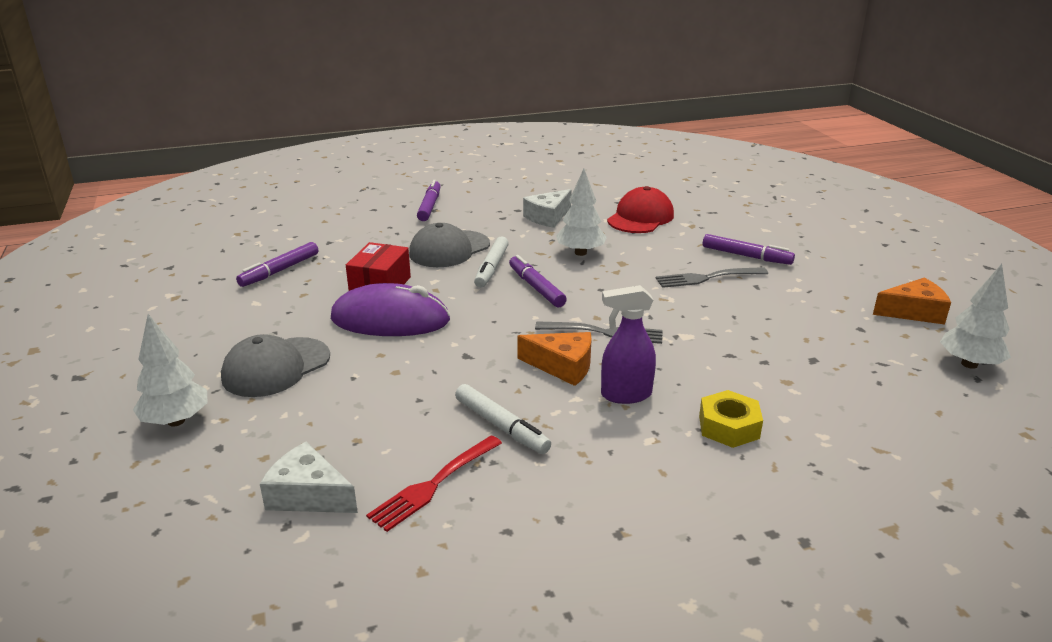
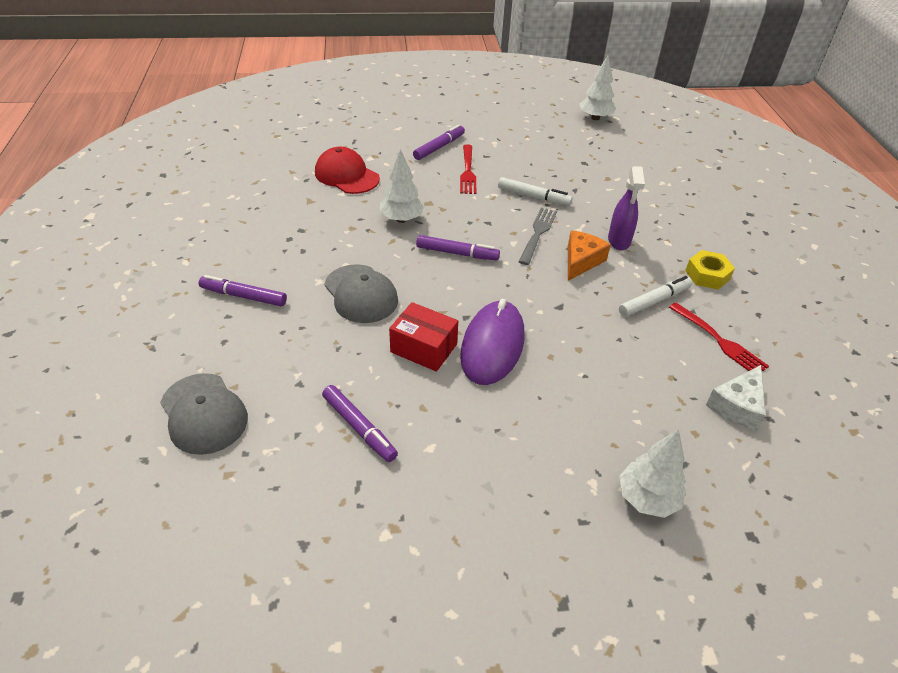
camera: 80 degrees left, 15 degrees up
(276, 367) = (564, 427): grey cap -> grey cap (203, 413)
(491, 268) = (412, 273): white marker -> white marker (533, 197)
(536, 287) = (457, 253): purple marker -> purple marker turned 150 degrees counterclockwise
(548, 217) = (318, 223): white cheese -> none
(708, 278) = (467, 171): grey fork -> red fork
(729, 427) = (654, 210): yellow nut -> yellow nut (707, 275)
(913, 312) = (535, 114): orange cheese -> none

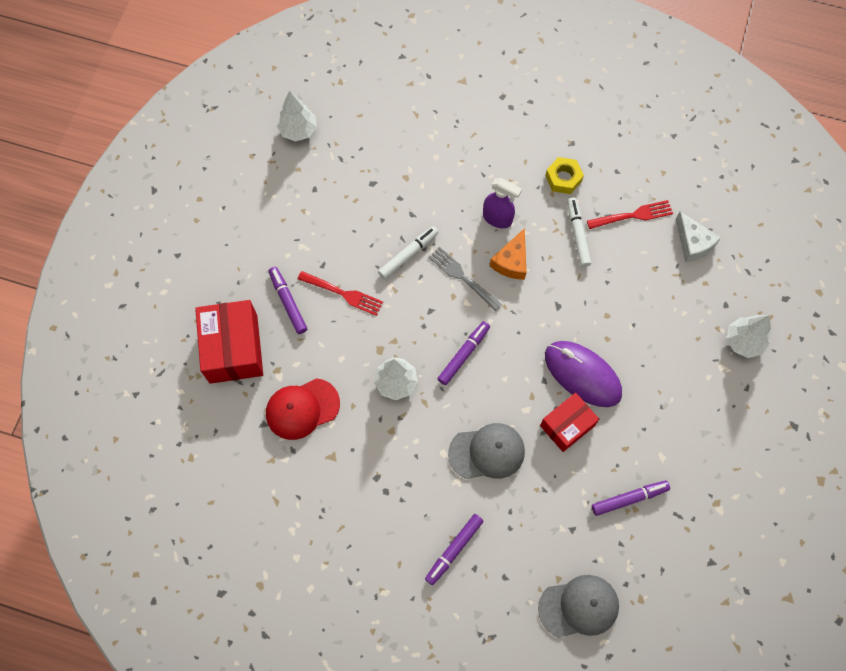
camera: 65 degrees left, 25 degrees up
(380, 132) = (233, 349): none -> red box
(581, 261) = (511, 261): orange cheese -> orange cheese turned 120 degrees counterclockwise

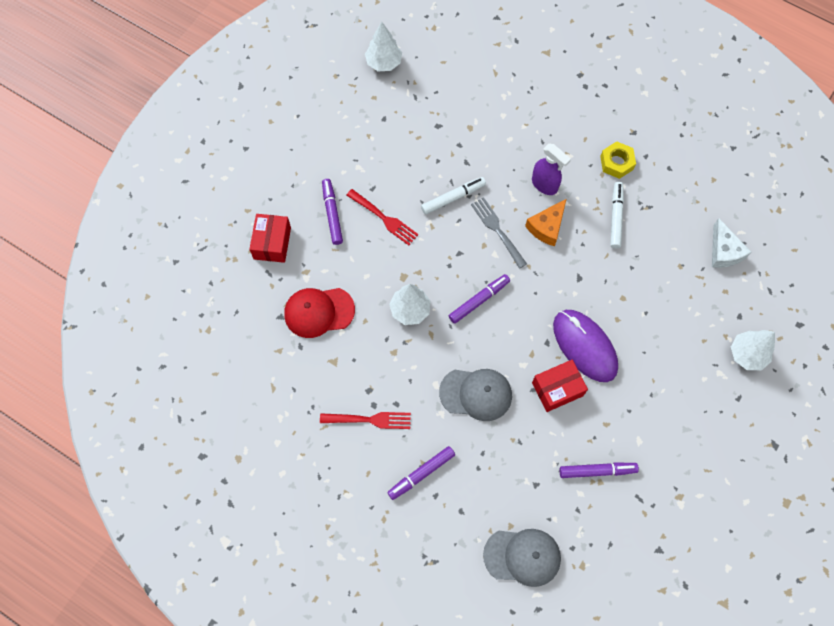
camera: 15 degrees right, 0 degrees up
(233, 349) = (272, 243): red box -> red box, size x0.64
(632, 216) = (672, 212): red fork -> red fork (369, 420)

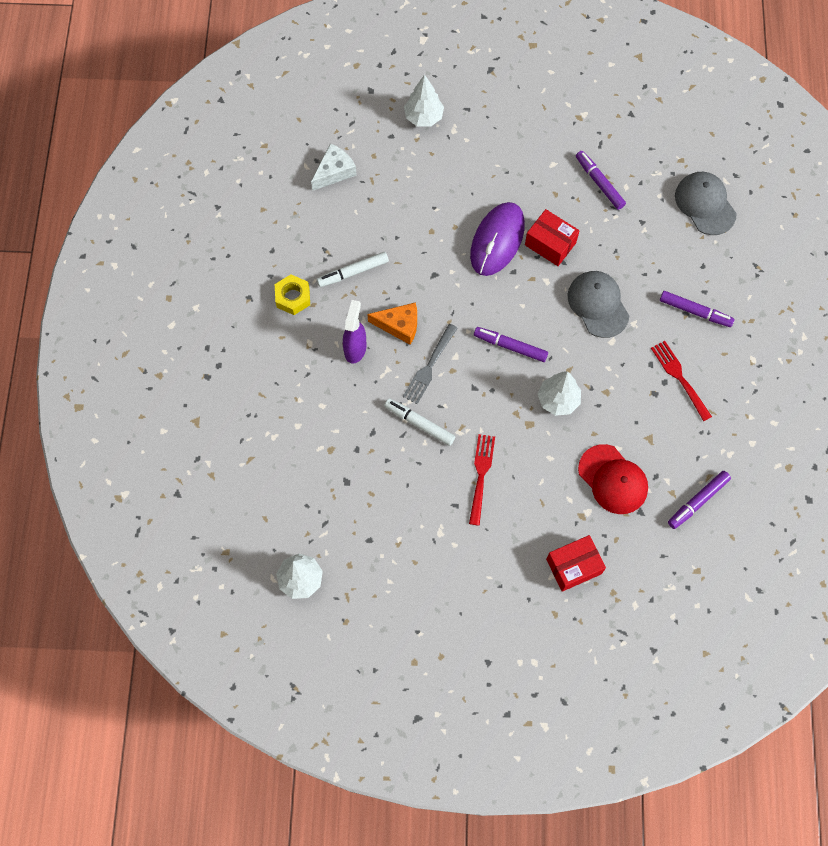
camera: 120 degrees left, 0 degrees up
(332, 214) = (506, 527): purple marker -> purple marker (697, 501)

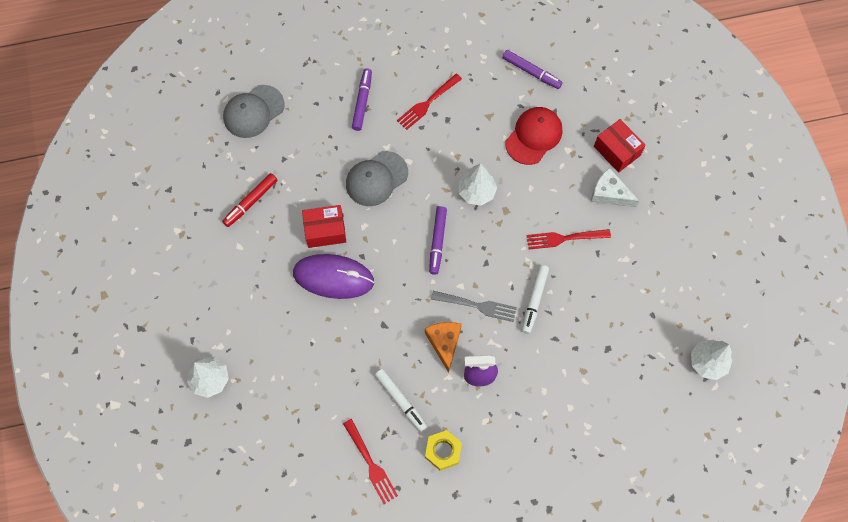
camera: 105 degrees left, 0 degrees up
(302, 232) = (370, 463): none -> red fork
(334, 172) = (293, 451): white cheese -> white cheese (609, 193)
(550, 244) = (325, 231): red box -> red box turned 60 degrees clockwise
(599, 183) = (250, 202): purple marker -> red marker

